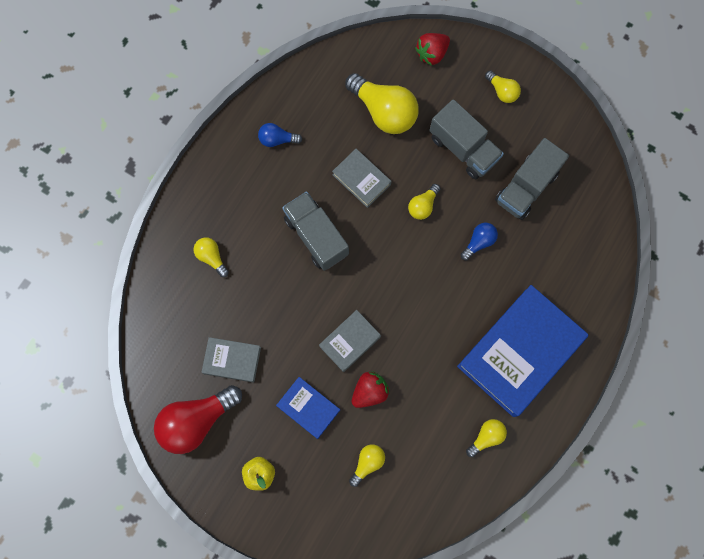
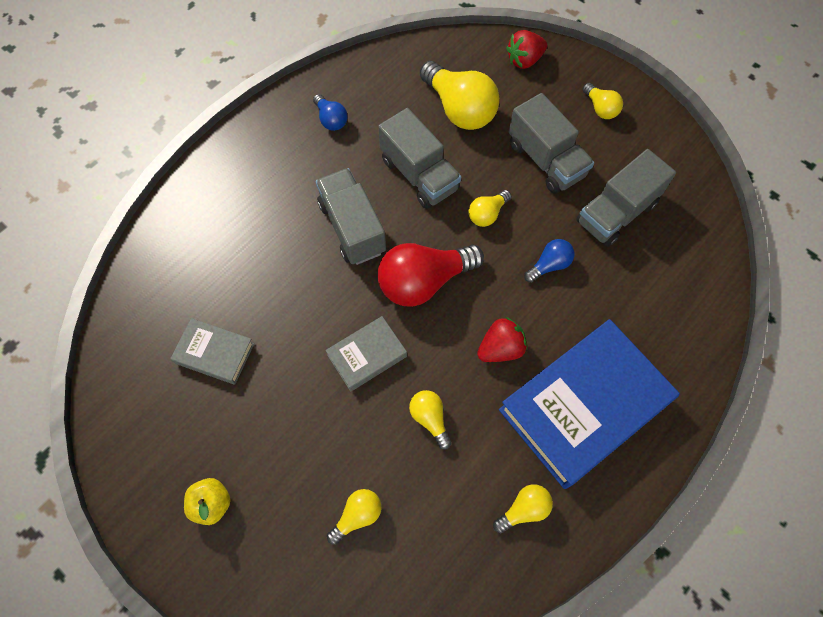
camera: 10 degrees right, 10 degrees down
(197, 420) = (150, 420): red light bulb -> red light bulb (424, 281)
(212, 257) = (222, 231): yellow light bulb -> yellow light bulb (430, 419)
(277, 139) = (331, 119): blue light bulb -> blue light bulb turned 135 degrees counterclockwise
(308, 408) = (296, 429): blue book -> none
(361, 179) = (419, 175): grey book -> grey truck
(369, 391) = (379, 422): red strawberry -> red strawberry (500, 348)

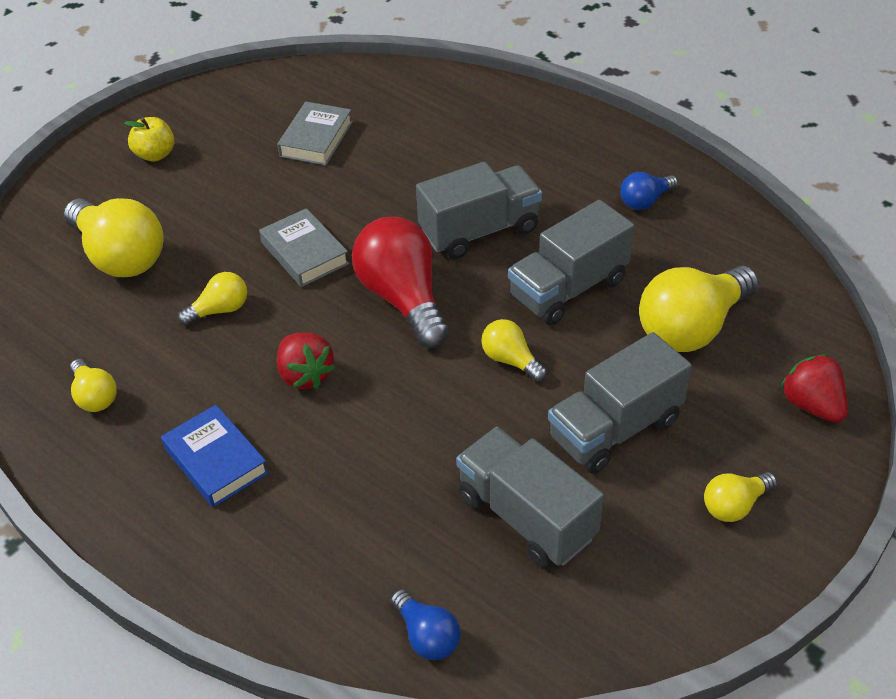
camera: 90 degrees right, 20 degrees down
(357, 516) = (120, 256): yellow light bulb -> yellow light bulb, size x1.98
(549, 265) = (430, 429): blue light bulb -> blue light bulb (426, 636)
(584, 406) = (216, 461): blue book -> blue book, size x0.48

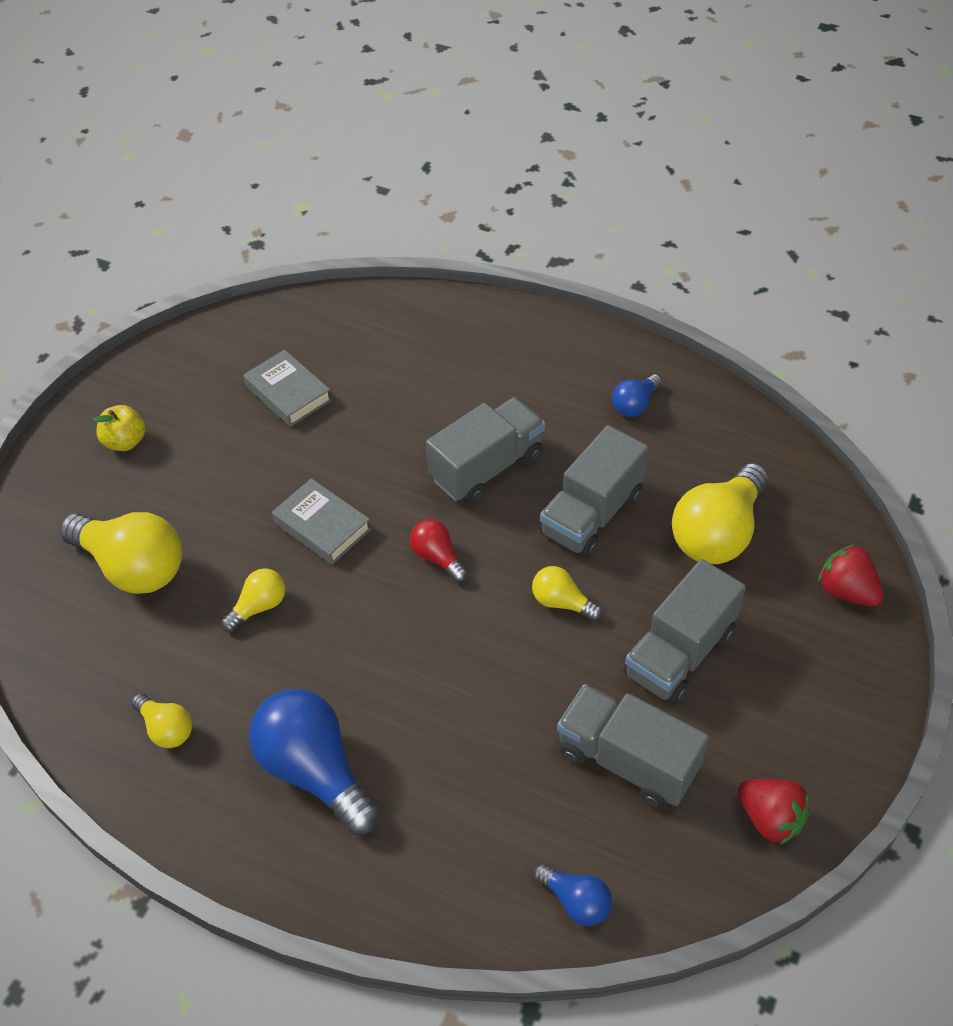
camera: 15 degrees left, 5 degrees up
(216, 461) = (314, 771): blue book -> blue light bulb
(305, 375) = (369, 660): red strawberry -> red strawberry (770, 819)
(316, 139) = (288, 393): grey book -> grey book turned 45 degrees counterclockwise
(403, 299) = (437, 557): red light bulb -> red light bulb, size x0.51
(734, 505) = (808, 707): yellow light bulb -> none

